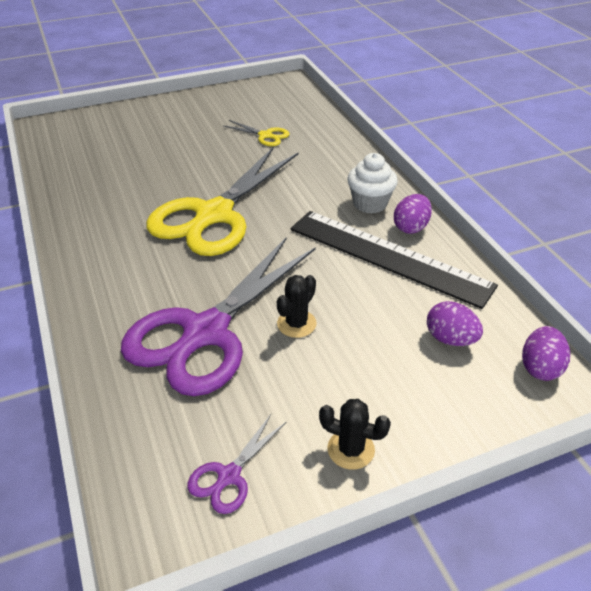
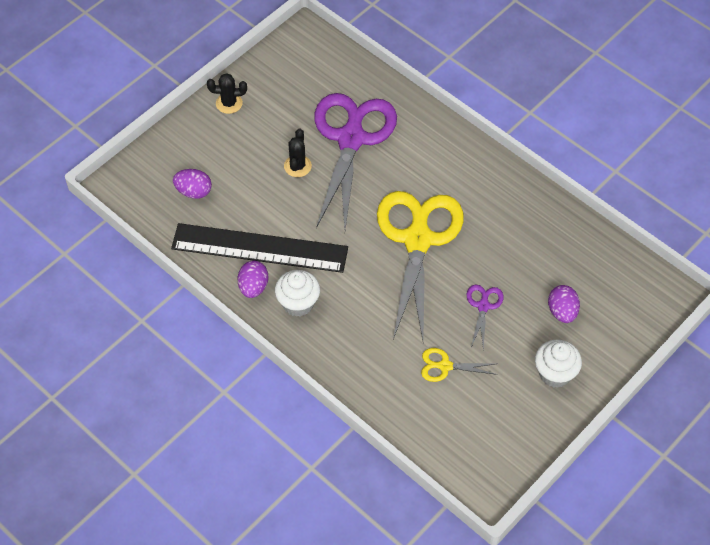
camera: 155 degrees right, 15 degrees up
(184, 112) = (555, 373): none -> white cupcake
(228, 477) = (284, 69): purple scissors -> purple scissors (483, 305)
(540, 367) = (132, 191): purple egg -> purple egg (562, 312)

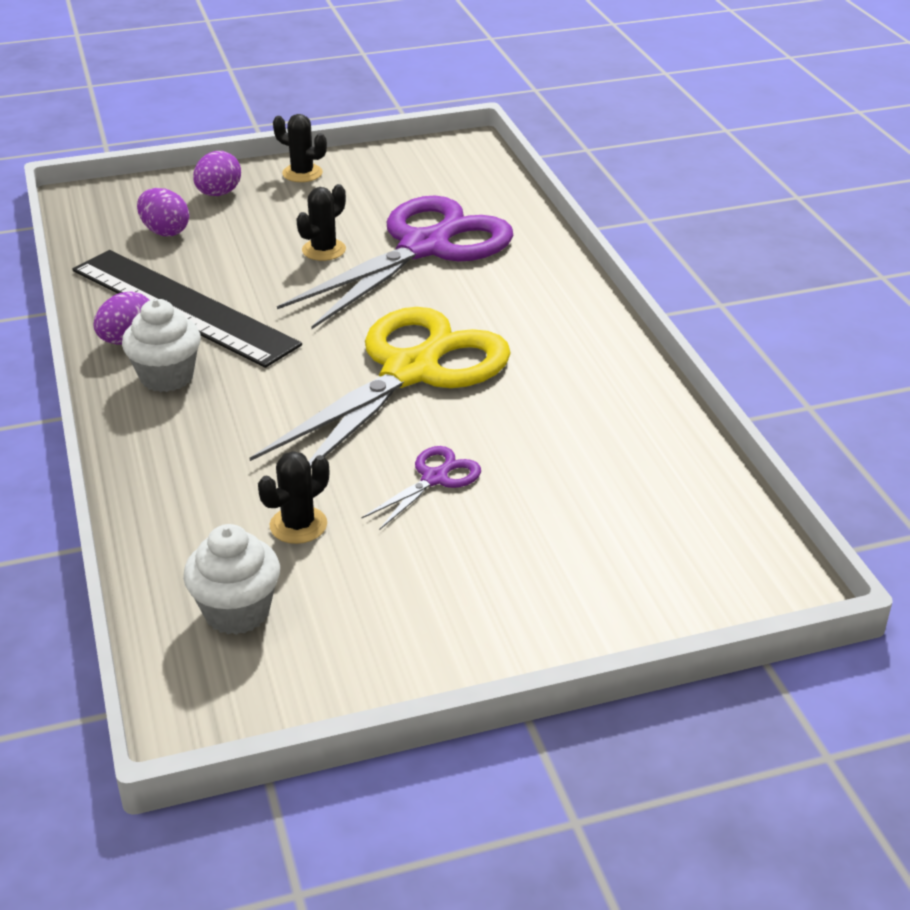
camera: 30 degrees right, 20 degrees down
(444, 366) = (298, 525): yellow scissors -> black cactus
(555, 373) = (472, 607): white cupcake -> white cupcake (237, 612)
(562, 312) = (560, 534): purple egg -> purple egg (218, 194)

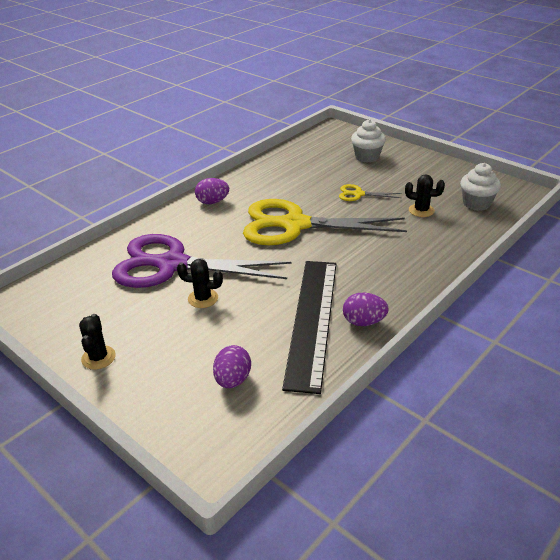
camera: 120 degrees left, 0 degrees up
(167, 377) = (377, 290): white cupcake -> white cupcake (367, 157)
(218, 194) = (157, 384): purple egg -> purple egg (212, 202)
(435, 478) = (358, 194): purple scissors -> yellow scissors

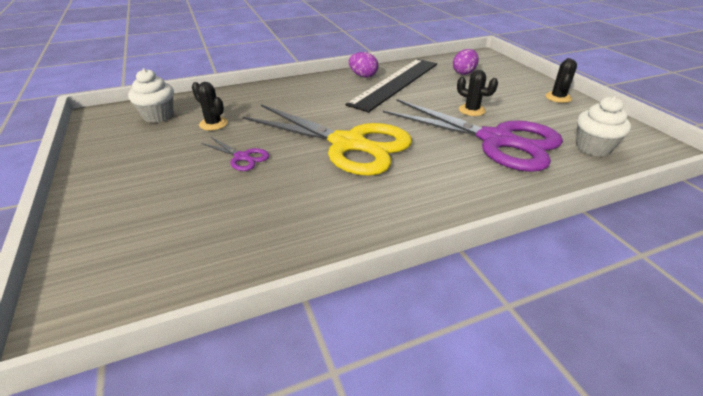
camera: 155 degrees left, 0 degrees up
(212, 202) = (426, 202): purple egg -> none
(358, 194) = (242, 157): yellow scissors -> purple scissors
(367, 157) = (144, 210): white cupcake -> white cupcake (593, 148)

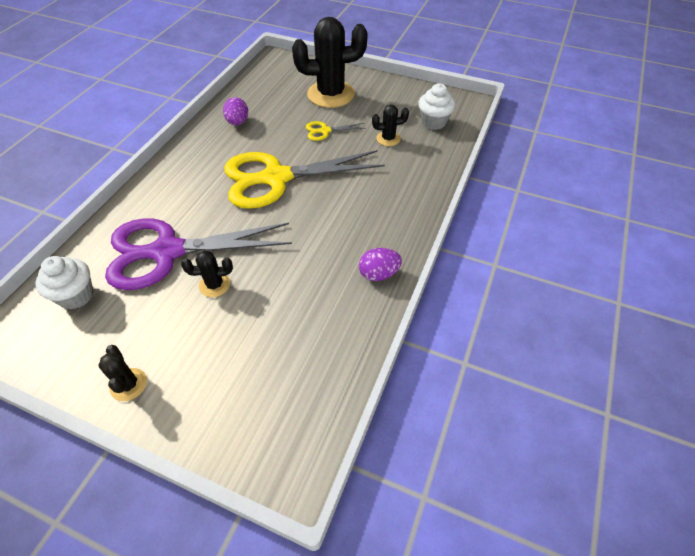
camera: 135 degrees right, 15 degrees up
(156, 191) = (331, 94): none -> black cactus
(242, 157) = (324, 131): purple scissors -> yellow scissors
(395, 83) = (331, 284): black ruler -> none
(464, 73) = (278, 372): purple egg -> purple egg (237, 122)

